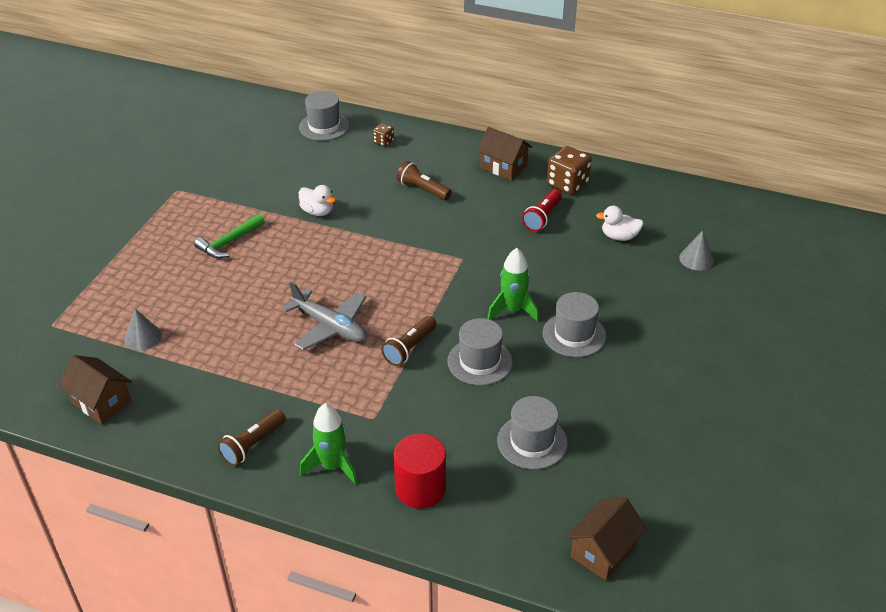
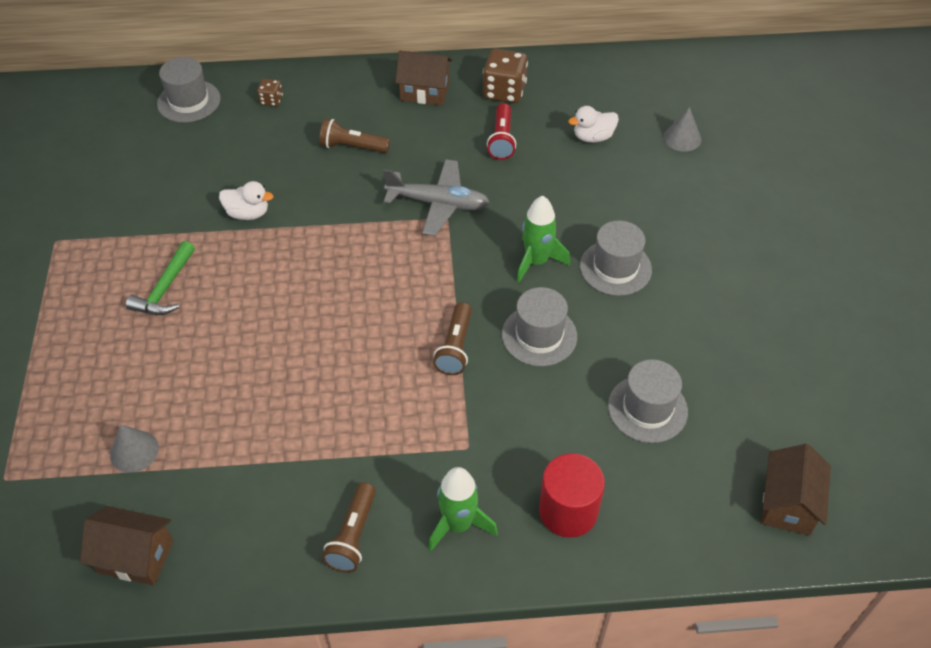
camera: 25 degrees left, 10 degrees up
(330, 327) = (351, 354): grey plane -> grey plane (438, 204)

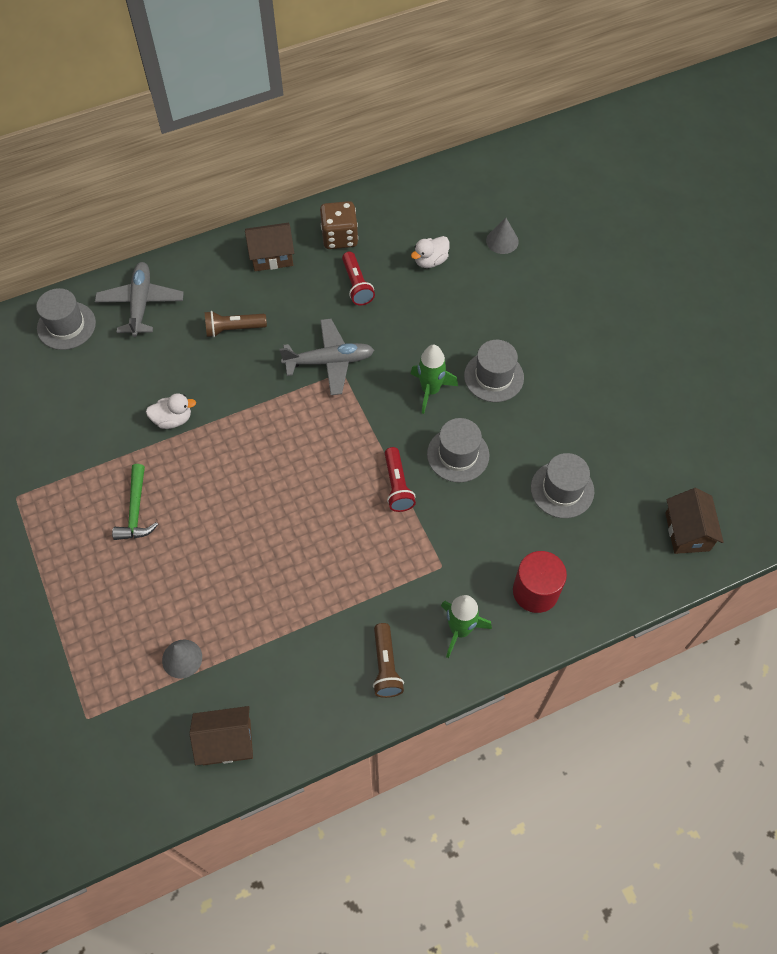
camera: 20 degrees left, 10 degrees up
(271, 100) = (141, 303): brown dice -> grey plane
(455, 347) = (397, 486): brown flashlight -> red flashlight

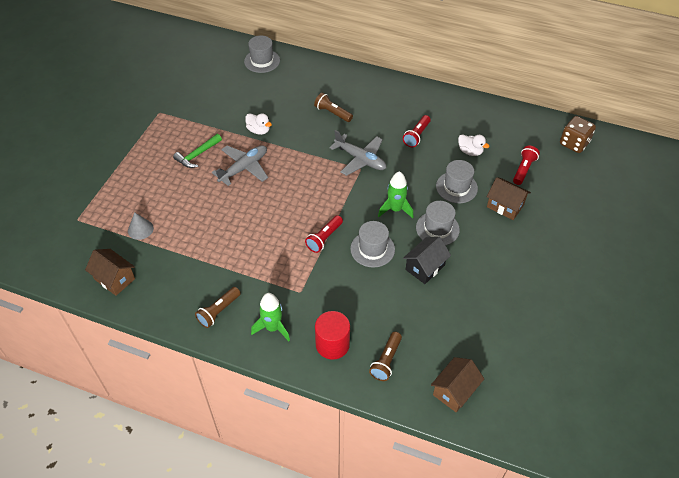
camera: 45 degrees right, 10 degrees down
(141, 303) = (304, 74): grey plane -> grey plane (244, 168)
(271, 256) = (389, 95): brown house -> brown house (505, 206)
(339, 237) = (434, 109): brown dice -> brown dice (574, 143)
(430, 261) = (470, 151): white duck -> white duck turned 150 degrees counterclockwise
(502, 241) = (523, 169): grey cone -> red flashlight
(528, 430) = (425, 267): none -> black house
(562, 489) = (408, 310): grey hat -> grey hat (456, 187)
(600, 560) = (386, 361): none -> brown flashlight

